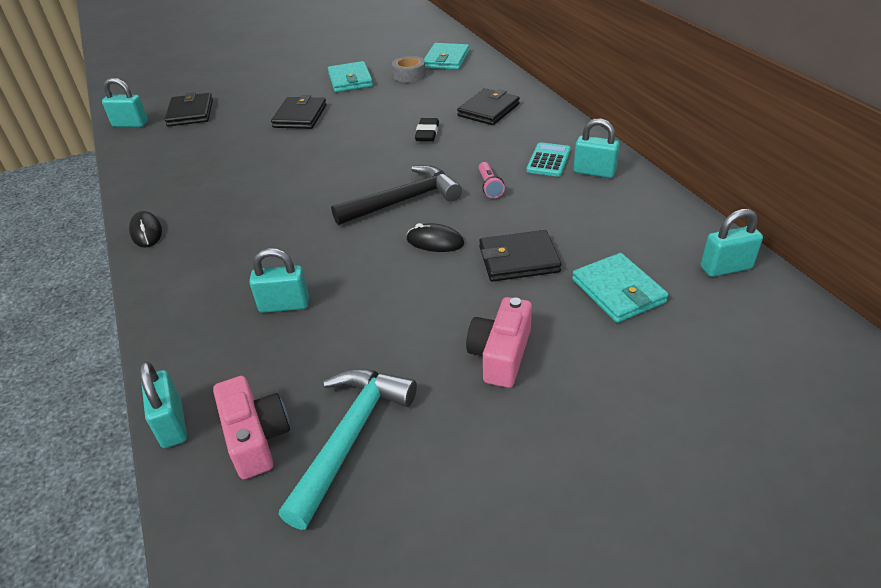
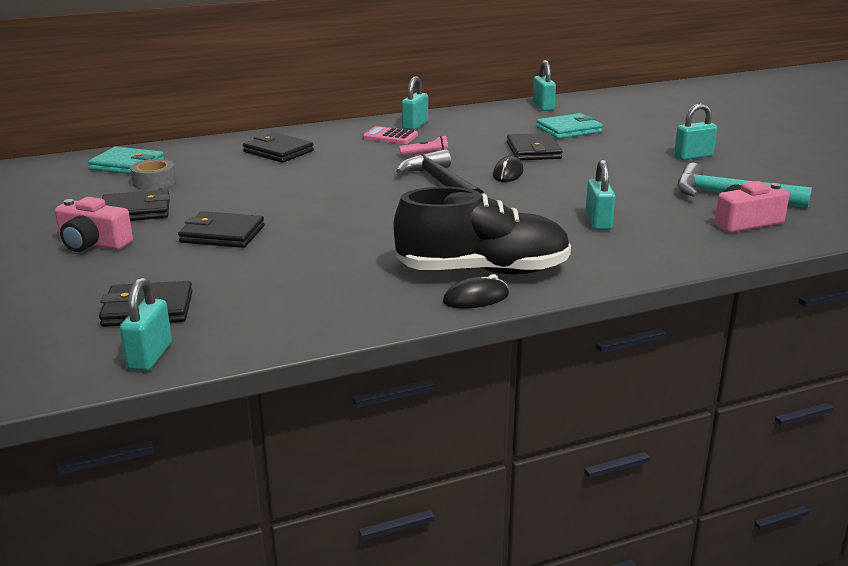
camera: 90 degrees left, 15 degrees down
(172, 424) = (748, 251): turquoise padlock -> turquoise padlock (693, 156)
(193, 233) = (483, 271): none -> black shoe
(350, 80) = (135, 211): turquoise wallet -> black wallet
(427, 133) = (312, 175): black eraser -> none
(501, 355) = (639, 159): pink camera -> pink camera (93, 243)
(549, 160) = (390, 136): turquoise calculator -> pink calculator

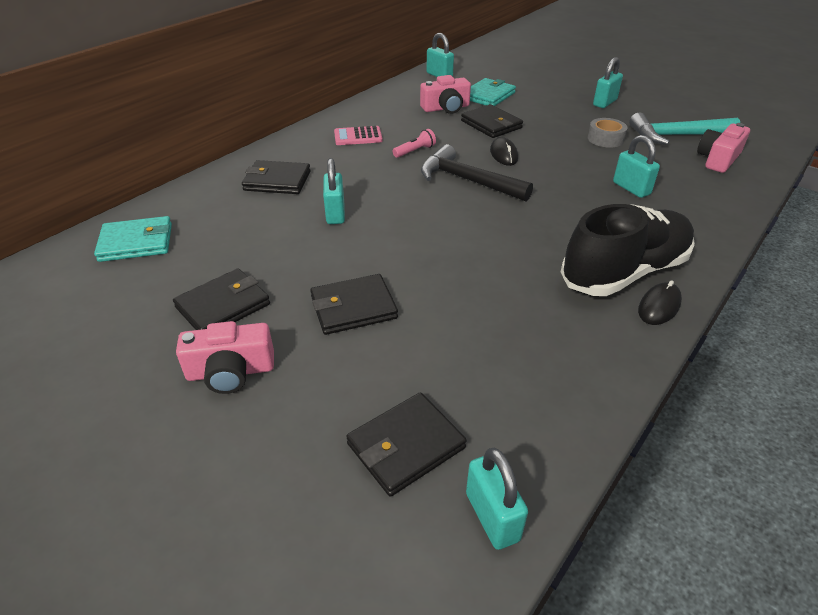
camera: 30 degrees left, 15 degrees up
(154, 182) = (195, 258): grey tape -> grey tape (605, 139)
(415, 125) = (363, 119): turquoise padlock -> turquoise padlock (335, 213)
(508, 131) = (446, 108): none -> pink camera

